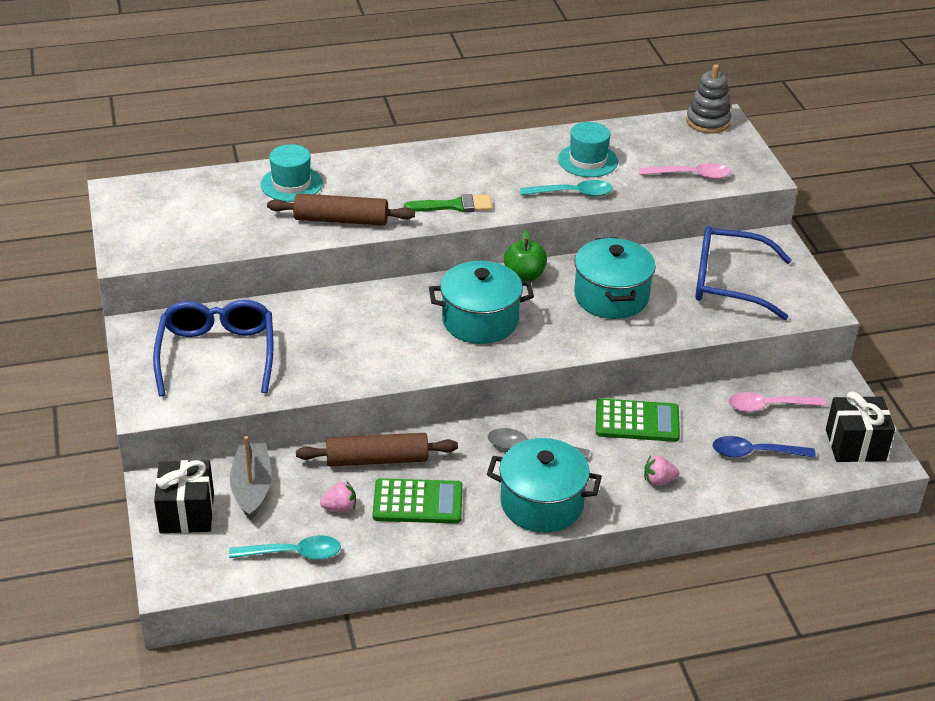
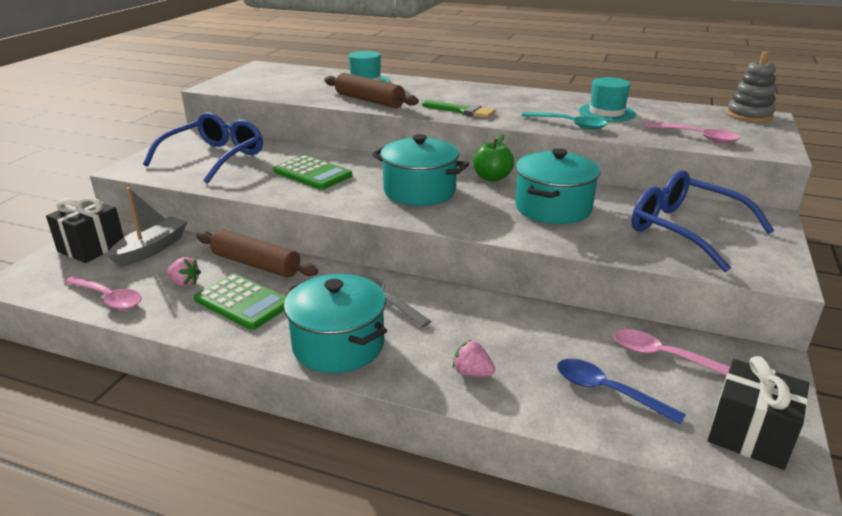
camera: 35 degrees right, 10 degrees down
(293, 553) = (108, 298): turquoise spoon -> pink spoon
(637, 421) = (505, 318): green calculator -> green calculator (312, 173)

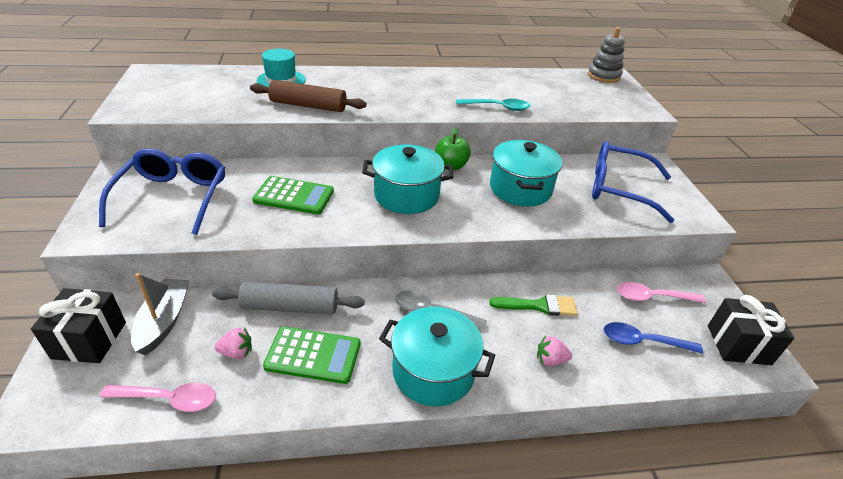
camera: 30 degrees left, 10 degrees up
(256, 264) = (290, 307): brown rolling pin -> grey rolling pin
(462, 111) = (402, 106): green brush -> green brush (539, 306)
(606, 113) = (512, 89): turquoise hat -> none
(696, 137) = (592, 105): pink spoon -> none

